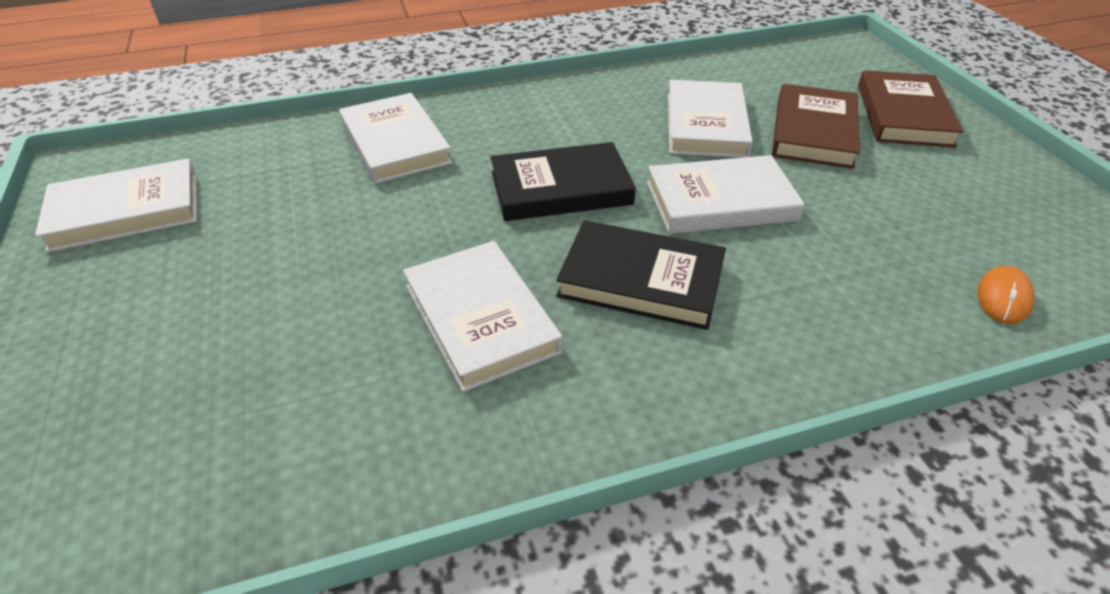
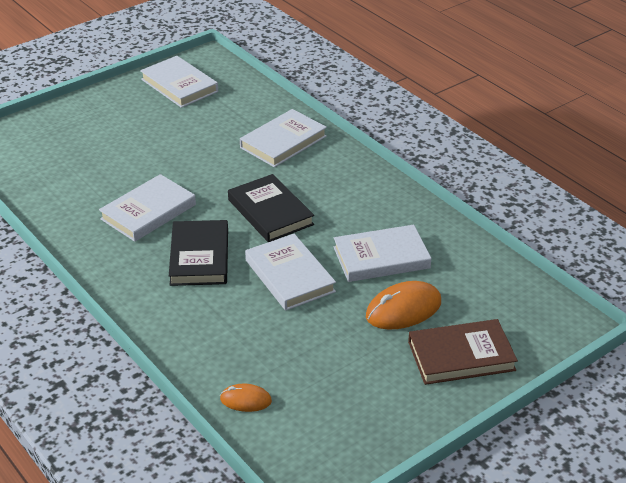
camera: 70 degrees right, 5 degrees down
(813, 131) = (403, 309): brown book -> orange mouse

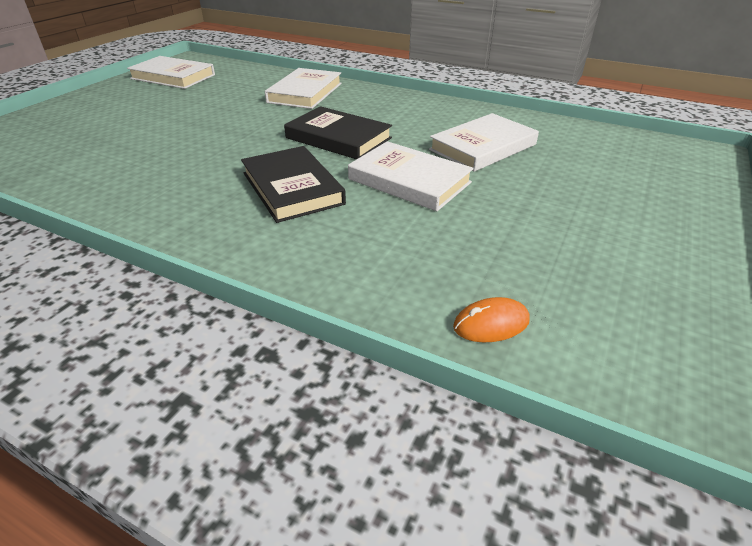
camera: 25 degrees left, 0 degrees up
(148, 212) = (201, 164): white book -> none
(403, 309) = (553, 179): orange mouse -> none
(461, 356) = (658, 202): brown book -> none

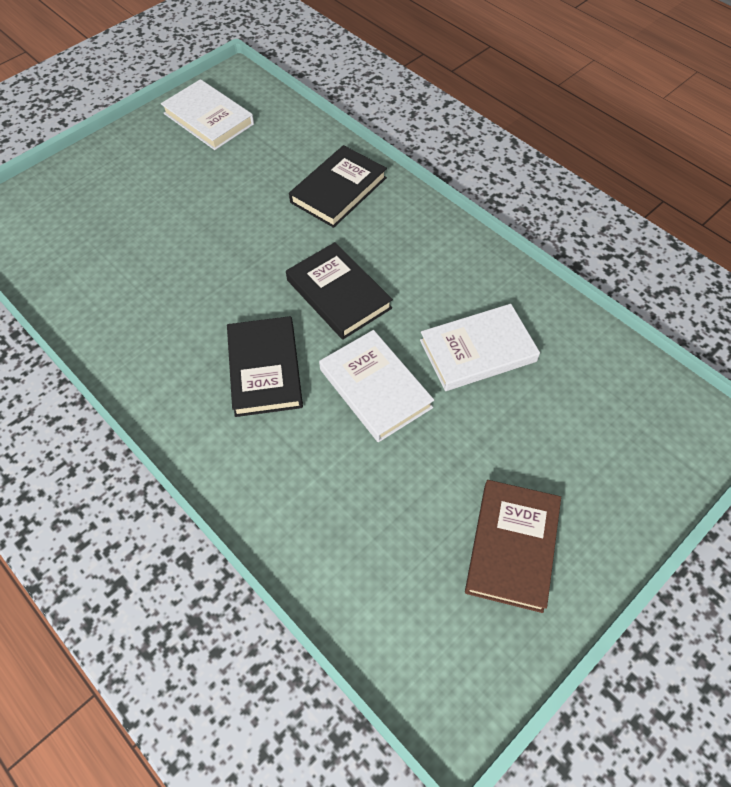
camera: 20 degrees right, 20 degrees up
(305, 93) = (338, 190): white book -> black book
(491, 323) = (351, 590): orange mouse -> none
(623, 251) = (512, 546): none -> brown book

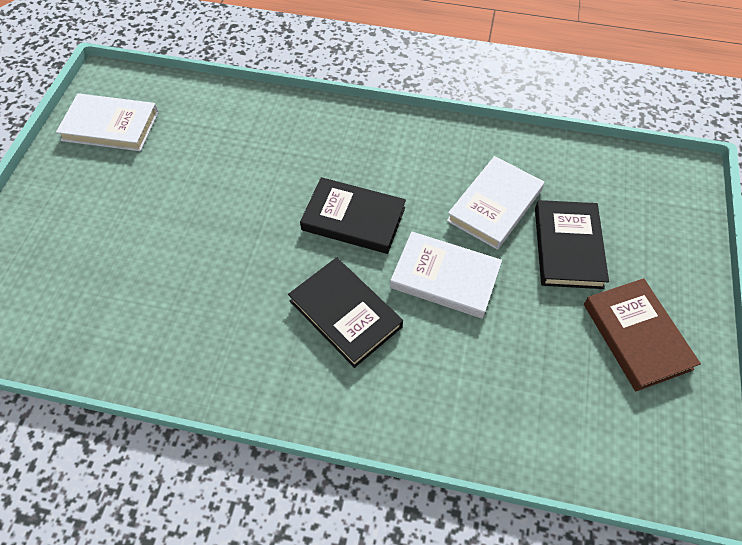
camera: 35 degrees left, 0 degrees up
(338, 190) = (281, 134): black book -> black book (567, 247)

